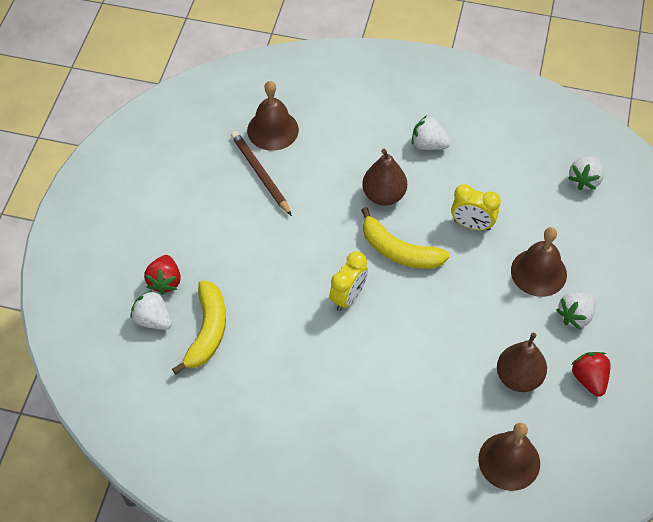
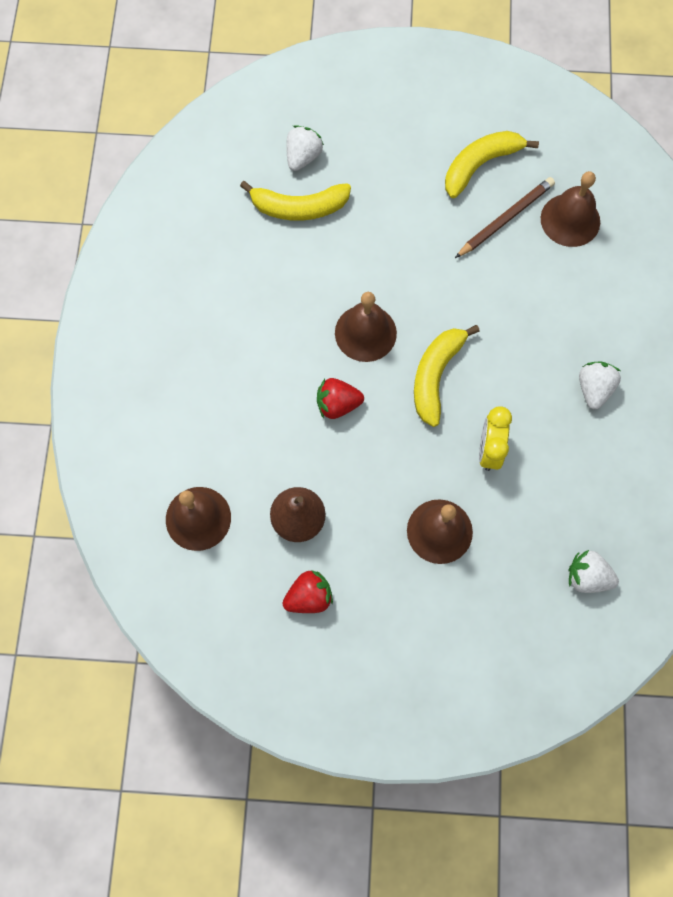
camera: 80 degrees right, 15 degrees up
(165, 281) = (349, 157): red strawberry -> red strawberry (337, 404)
(202, 182) = (480, 165): none -> yellow banana
(348, 297) = (365, 333): yellow clock -> brown bell
(384, 195) = (508, 350): brown pear -> none
(575, 316) = (388, 576): white strawberry -> none

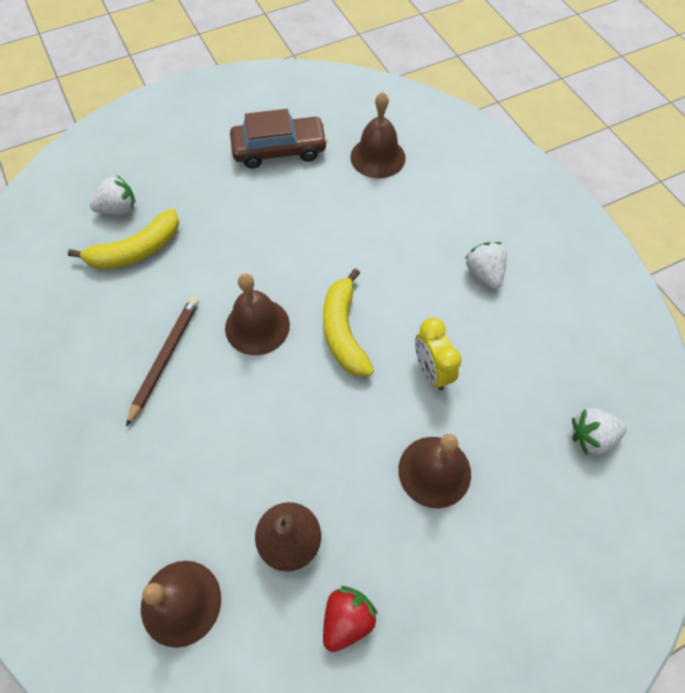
camera: 30 degrees left, 10 degrees down
(303, 157) = (118, 209): white strawberry -> white strawberry turned 75 degrees clockwise
(337, 404) = (267, 404): red strawberry -> none
(480, 165) = (279, 149): yellow banana -> brown car
(505, 219) = (325, 179): brown pencil -> brown pencil (165, 358)

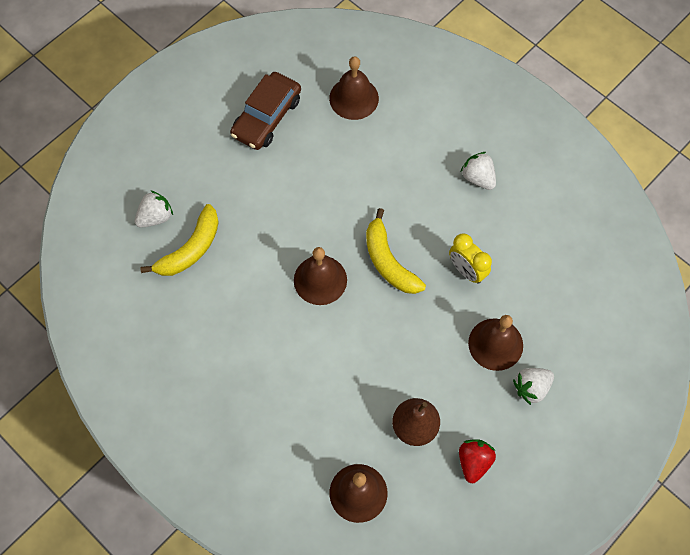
camera: 20 degrees left, 5 degrees up
(165, 358) = (261, 329): brown pencil -> none
(279, 149) = (267, 117): brown car -> brown car turned 150 degrees clockwise
(591, 437) = (596, 281): white strawberry -> white strawberry (531, 388)

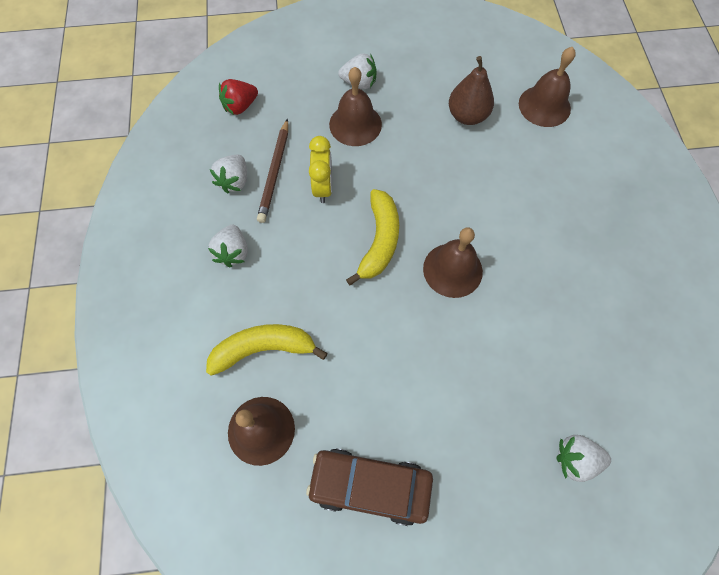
camera: 140 degrees left, 0 degrees up
(190, 249) = (558, 392): yellow banana -> yellow banana (264, 349)
(267, 117) = (370, 486): brown car -> brown car turned 150 degrees counterclockwise
(474, 462) = (444, 70): red strawberry -> red strawberry (240, 106)
(512, 254) = (274, 172): none -> brown pencil
(533, 225) = (234, 181): none -> white strawberry

